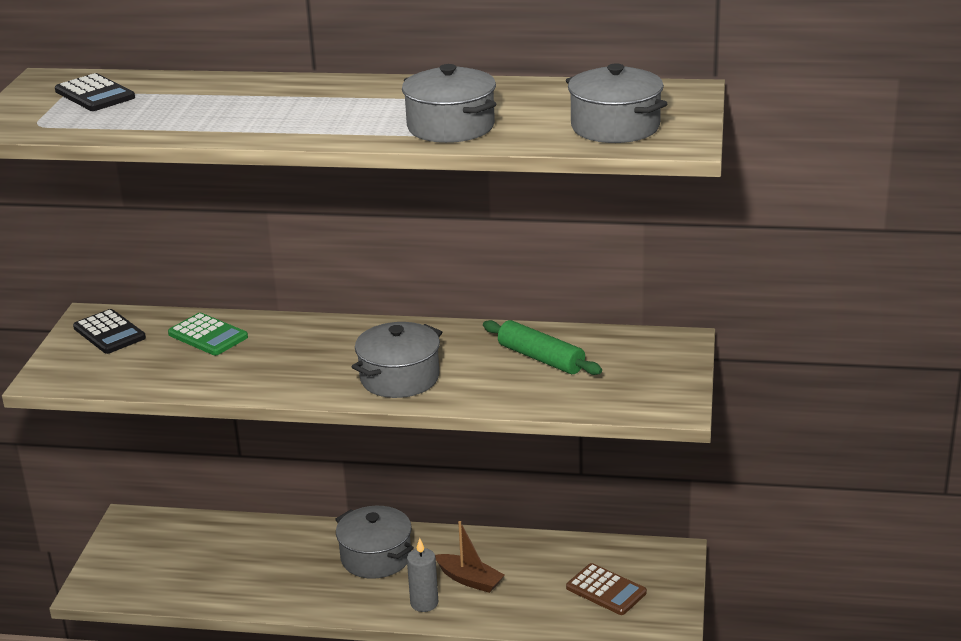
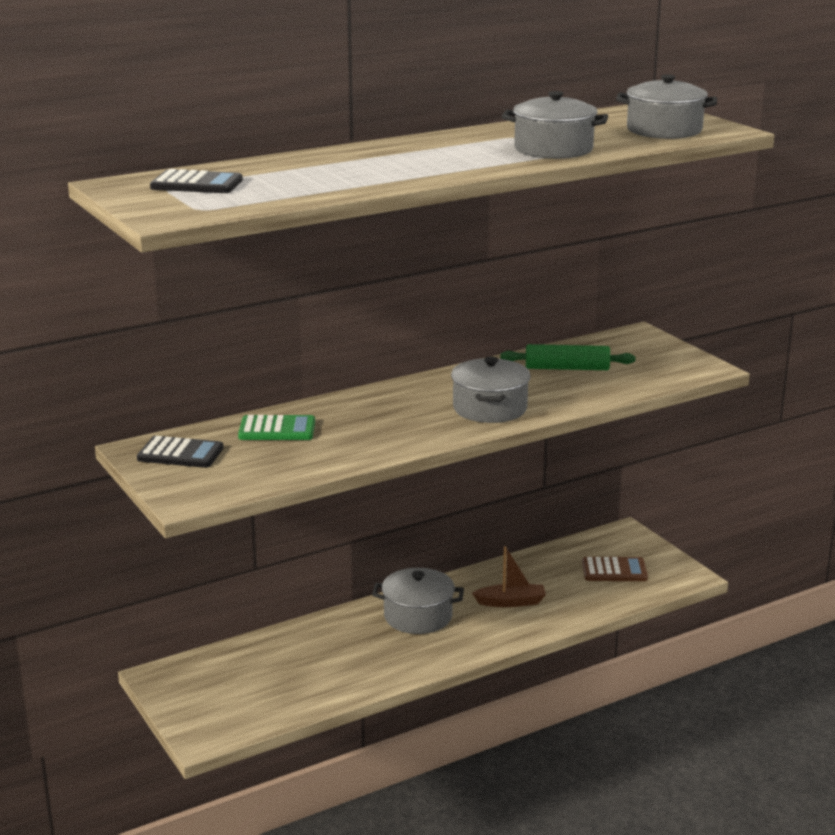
camera: 40 degrees left, 5 degrees down
(424, 603) = (501, 630): grey candle -> none

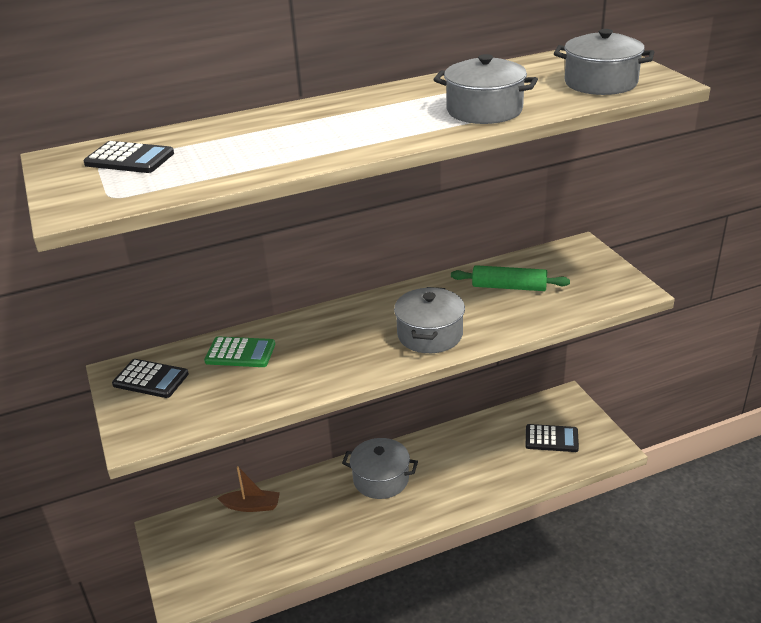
camera: 10 degrees right, 10 degrees up
(511, 602) = (460, 468): brown boat -> brown boat (252, 506)
(614, 570) = (551, 439): brown calculator -> black calculator

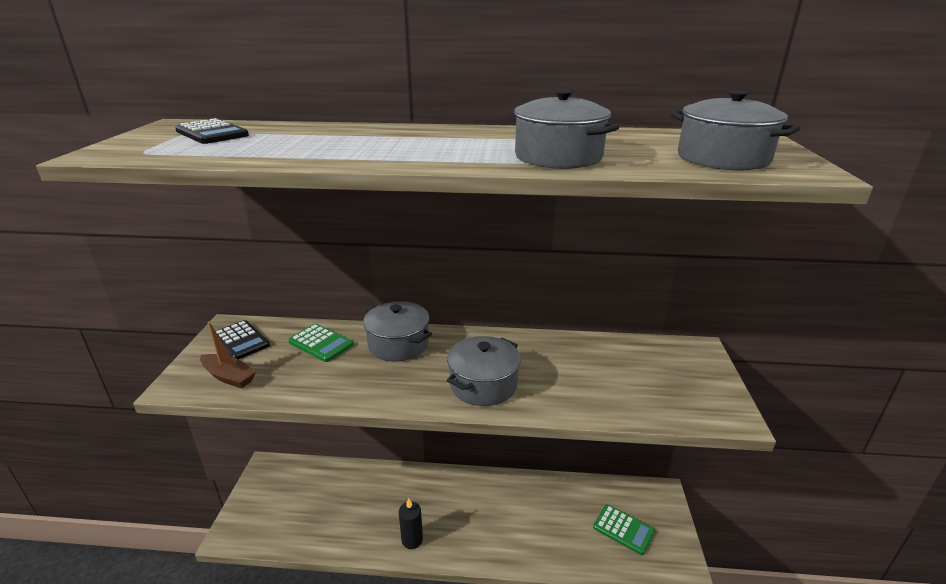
camera: 25 degrees right, 5 degrees down
(252, 506) = (337, 476): brown boat -> brown boat (229, 377)
(373, 525) = (412, 540): none -> black candle
(381, 479) = (447, 499): grey pot -> grey pot (398, 344)
(509, 287) = (595, 365): green rolling pin -> none
(551, 439) = (623, 529): black calculator -> green calculator

